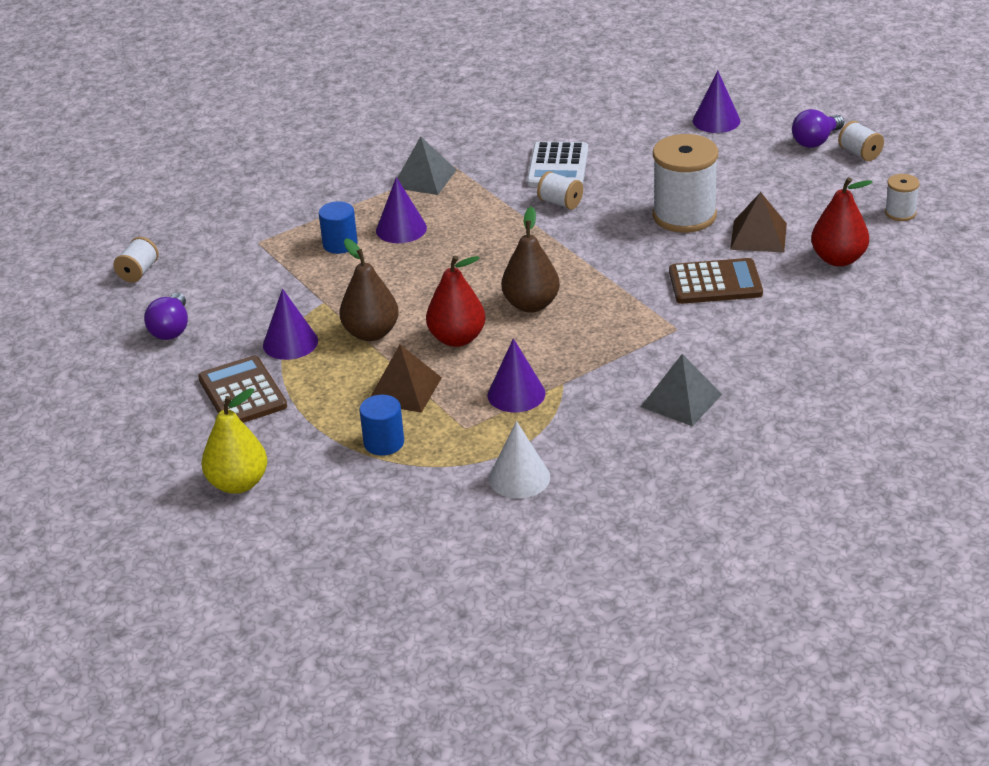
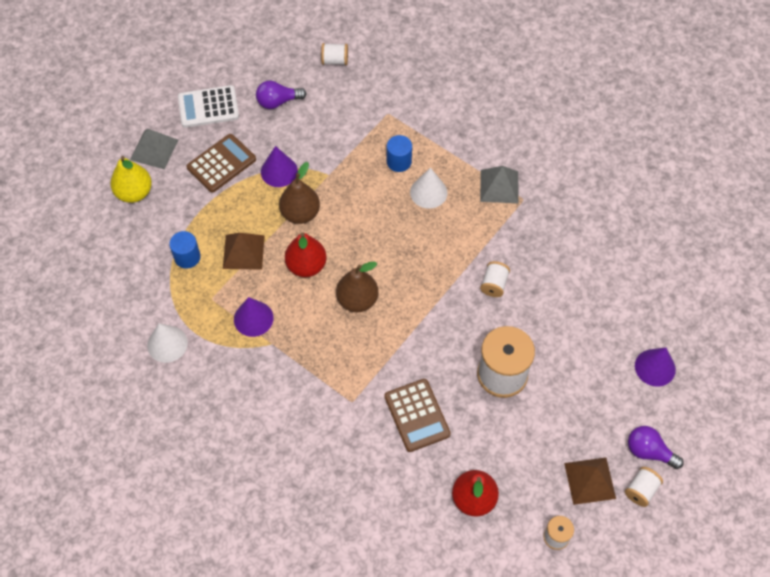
camera: 70 degrees right, 25 degrees up
(401, 229) = (428, 192): purple cone -> white cone
(558, 166) = (545, 269): white calculator -> white calculator (208, 107)
(681, 400) = (268, 423): grey pyramid -> grey pyramid (154, 149)
(758, 236) = (489, 433): brown pyramid -> brown pyramid (589, 480)

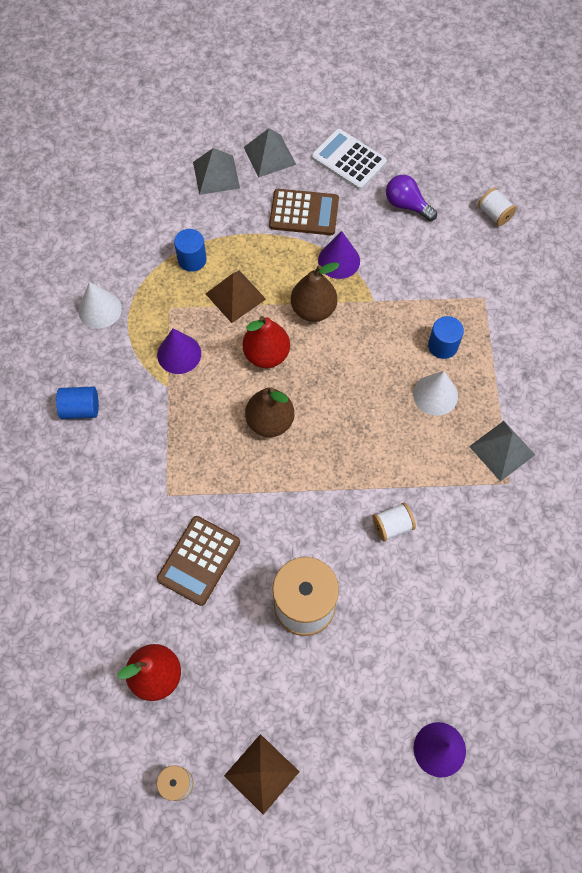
camera: 50 degrees right, 5 degrees up
(134, 193) = (216, 175): yellow pear -> grey pyramid
(235, 411) = (81, 409): none -> blue cylinder
(641, 490) = (292, 834): white spool -> none
(649, 451) = (341, 811): purple light bulb -> none

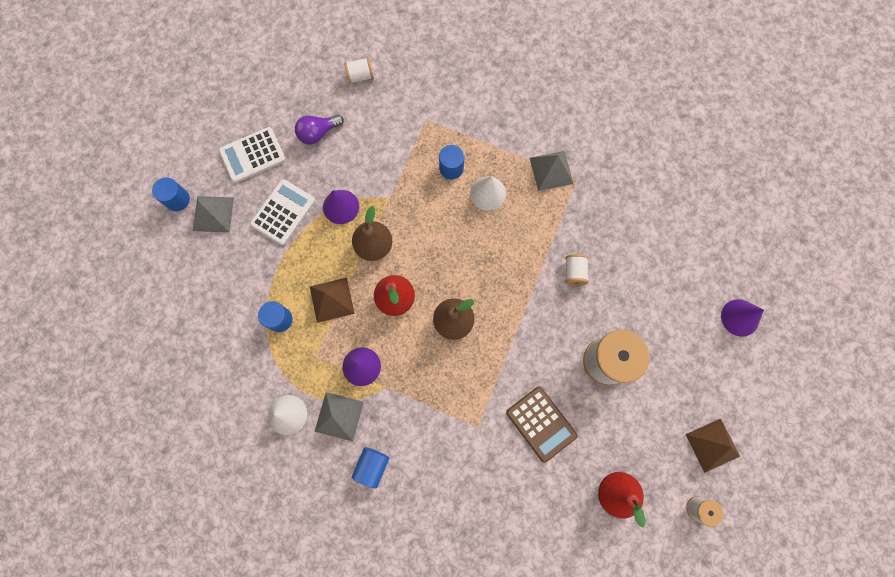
camera: 65 degrees left, 10 degrees up
(216, 175) = (207, 264): grey pyramid -> grey pyramid (339, 416)
(268, 121) = (177, 199): none -> blue cylinder
(304, 213) = (283, 212): brown calculator -> white calculator

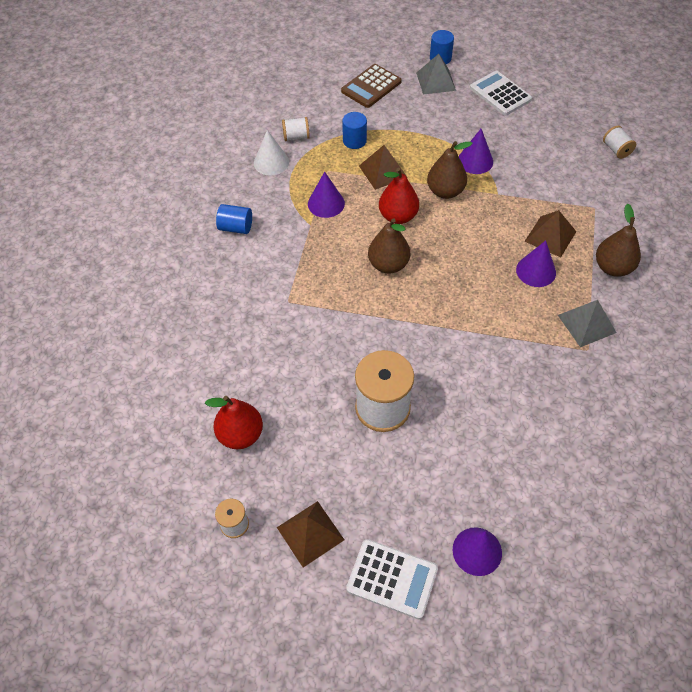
camera: 80 degrees right, 20 degrees down
(283, 212) = (454, 124): white calculator -> white calculator (392, 578)
(318, 133) = (542, 132): purple light bulb -> none
(339, 416) = (276, 196): grey pyramid -> none
(451, 168) = (550, 236): blue cylinder -> brown pyramid
(488, 193) = (536, 271): white cone -> purple cone
(497, 129) = (612, 267): none -> brown pear
(541, 423) = (301, 355): brown calculator -> brown calculator (371, 87)
(574, 272) = (475, 362): white spool -> white spool (296, 137)

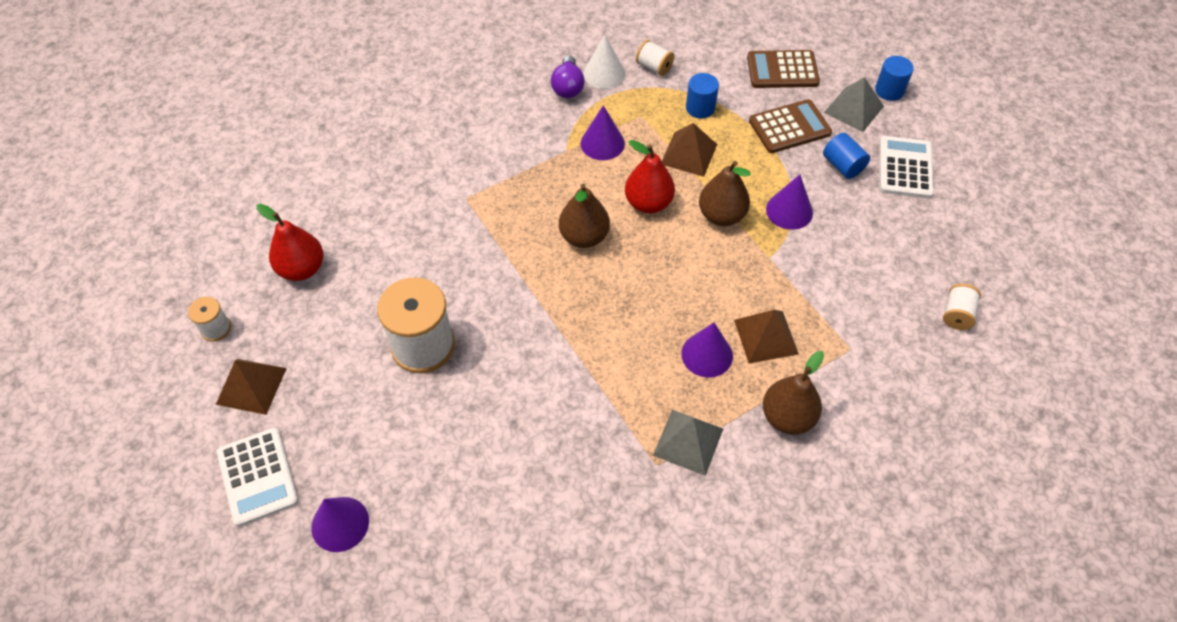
camera: 45 degrees right, 0 degrees up
(236, 227) = (505, 106): blue cylinder -> blue cylinder (842, 166)
(259, 186) = (568, 87): none -> purple light bulb
(416, 115) = (789, 127): none -> brown calculator

